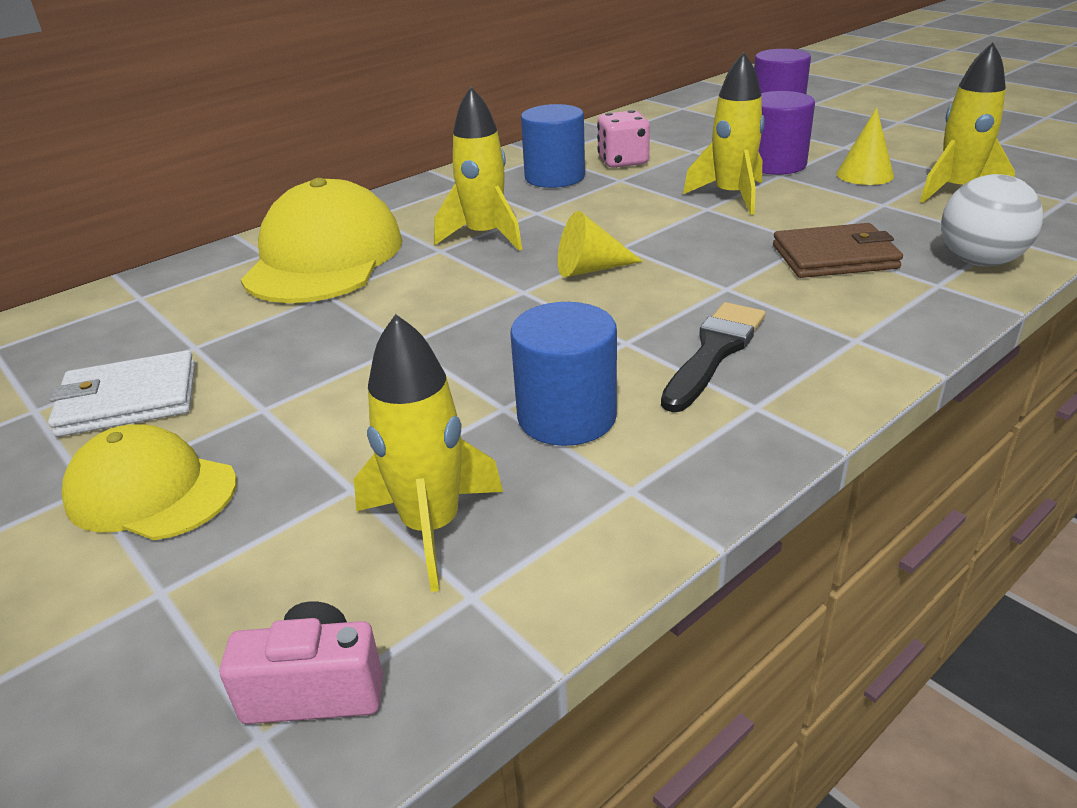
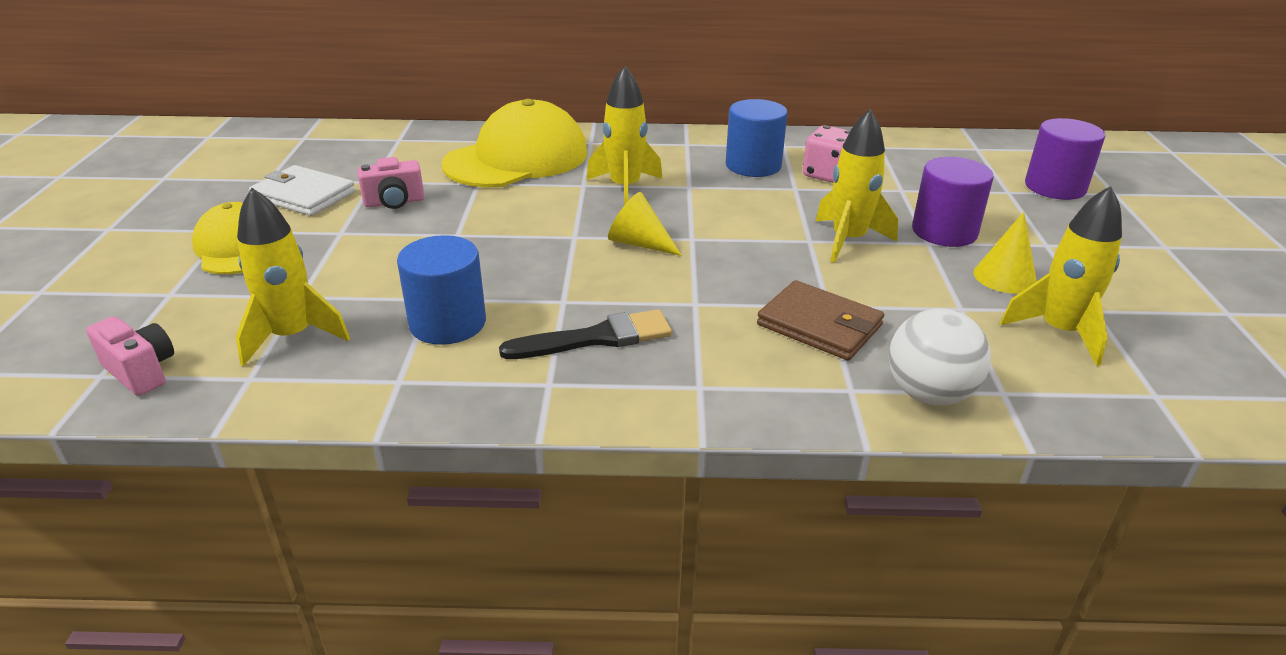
camera: 40 degrees right, 0 degrees up
(268, 352) = (394, 202): none -> pink camera

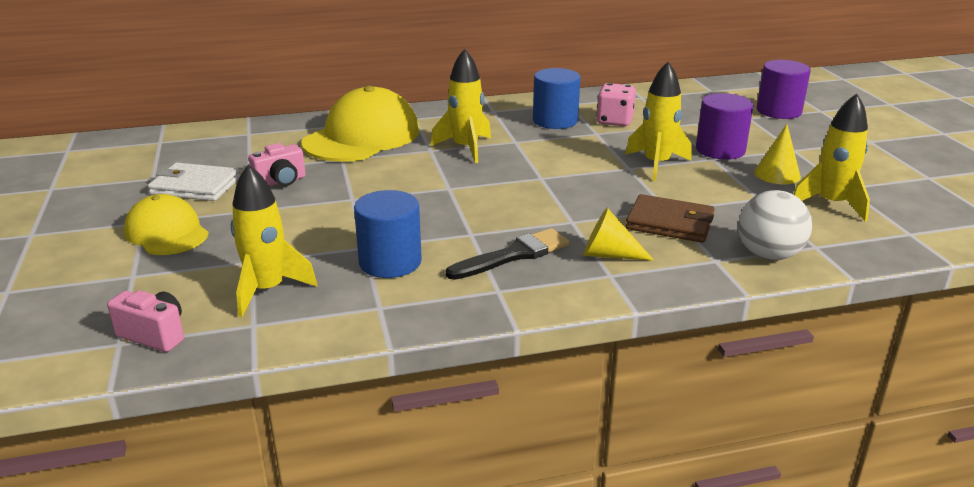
camera: 15 degrees left, 5 degrees down
(639, 243) = (503, 186): yellow cone -> yellow cone (609, 255)

